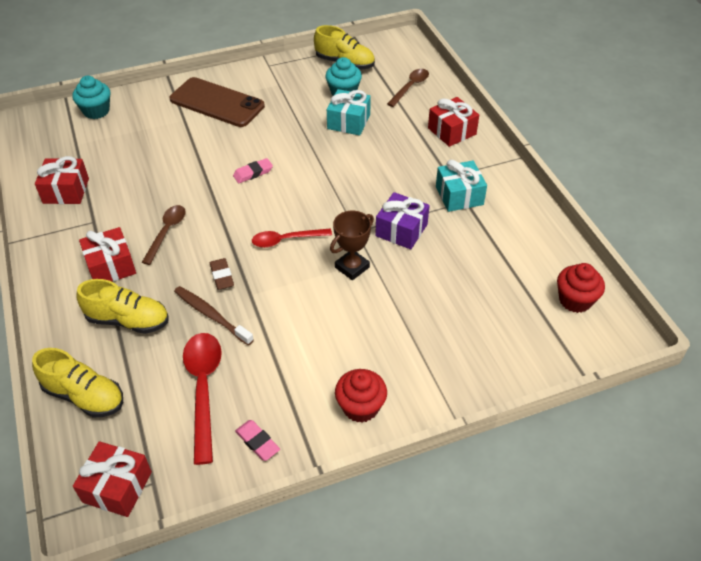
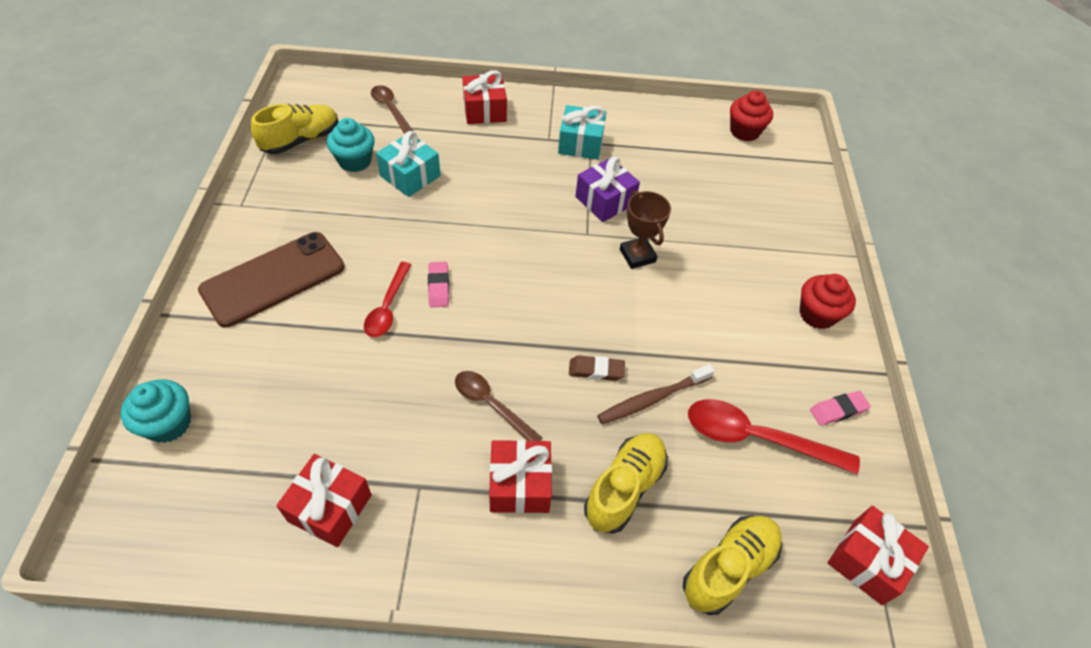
camera: 70 degrees left, 5 degrees up
(286, 240) = (569, 294): red spoon -> red spoon (387, 307)

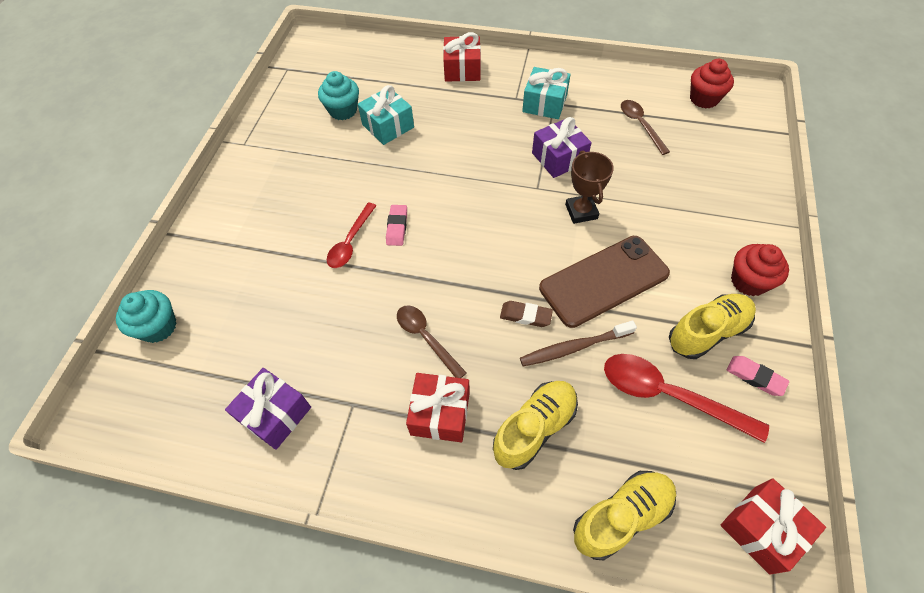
camera: 15 degrees right, 5 degrees up
(273, 279) = (260, 210): brown phone -> brown phone (604, 281)
(301, 140) = (301, 90): yellow shoe -> yellow shoe (707, 332)
(330, 508) = (275, 414): red gift -> purple gift
(391, 110) = (380, 66): brown spoon -> brown spoon (640, 125)
(838, 410) = (755, 377): pink eraser -> pink eraser turned 45 degrees clockwise

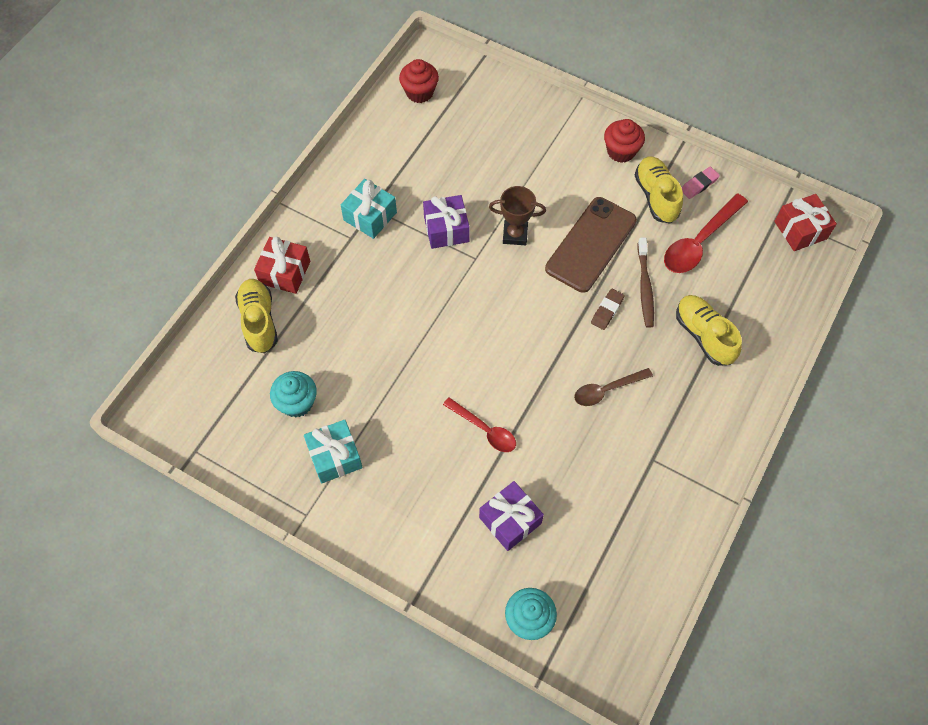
camera: 75 degrees left, 5 degrees up
(275, 414) = (646, 522): purple gift -> purple gift (510, 520)
(388, 126) = (341, 363): turquoise gift -> turquoise gift (335, 456)
(397, 227) = (480, 385): pink eraser -> none
(440, 413) = (676, 396): red gift -> none
(604, 281) = (591, 245): brown phone -> brown phone turned 45 degrees clockwise
(621, 516) = (777, 304): yellow shoe -> yellow shoe (259, 321)
(640, 125) = (432, 152): brown spoon -> none

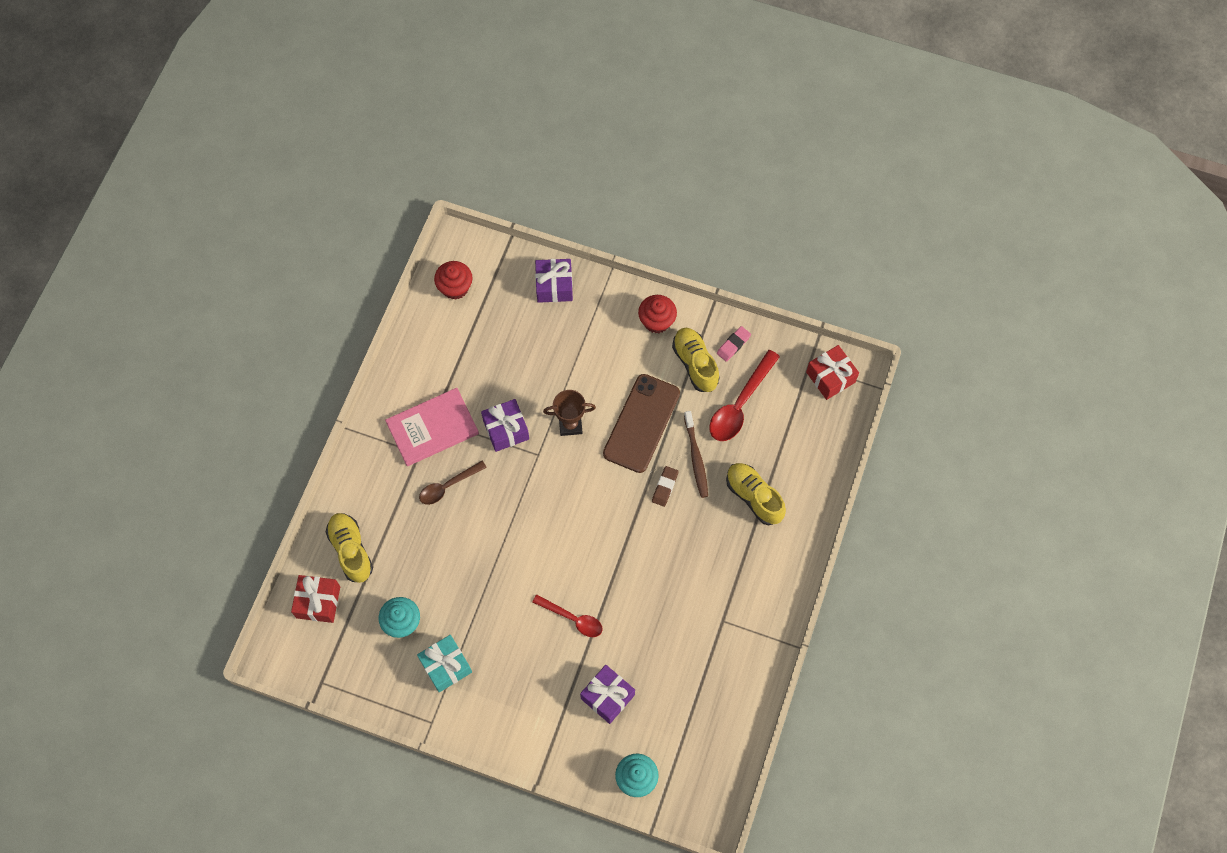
camera: 10 degrees left, 5 degrees up
(285, 272) = (364, 498): red gift -> red gift (318, 602)
(370, 216) = (432, 428): turquoise gift -> pink book
(520, 105) = (554, 286): none -> purple gift
(607, 390) = (674, 563): brown spoon -> brown spoon (448, 486)

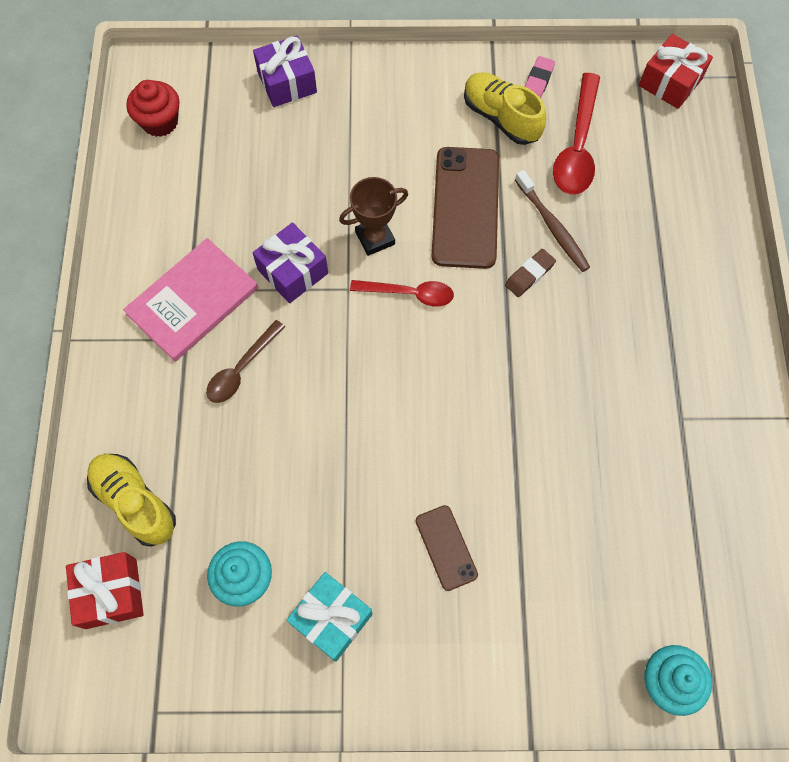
camera: 20 degrees left, 0 degrees up
(533, 648) = (446, 547): none -> brown phone
(572, 618) = (482, 487): red spoon -> red spoon (409, 294)
(607, 696) = (576, 578): purple gift -> none
(657, 321) = (432, 84): red cupcake -> none
(665, 487) = (529, 275): brown eraser -> brown eraser turned 45 degrees clockwise
(754, 497) = (646, 249): yellow shoe -> none

